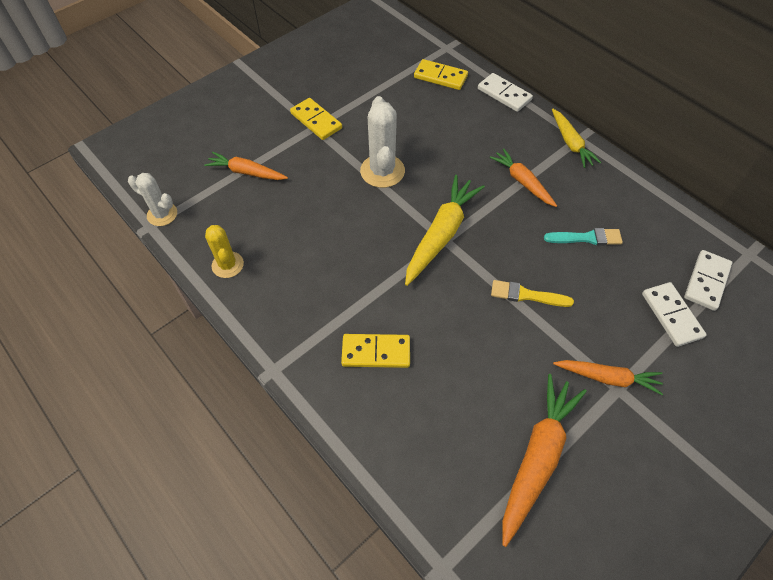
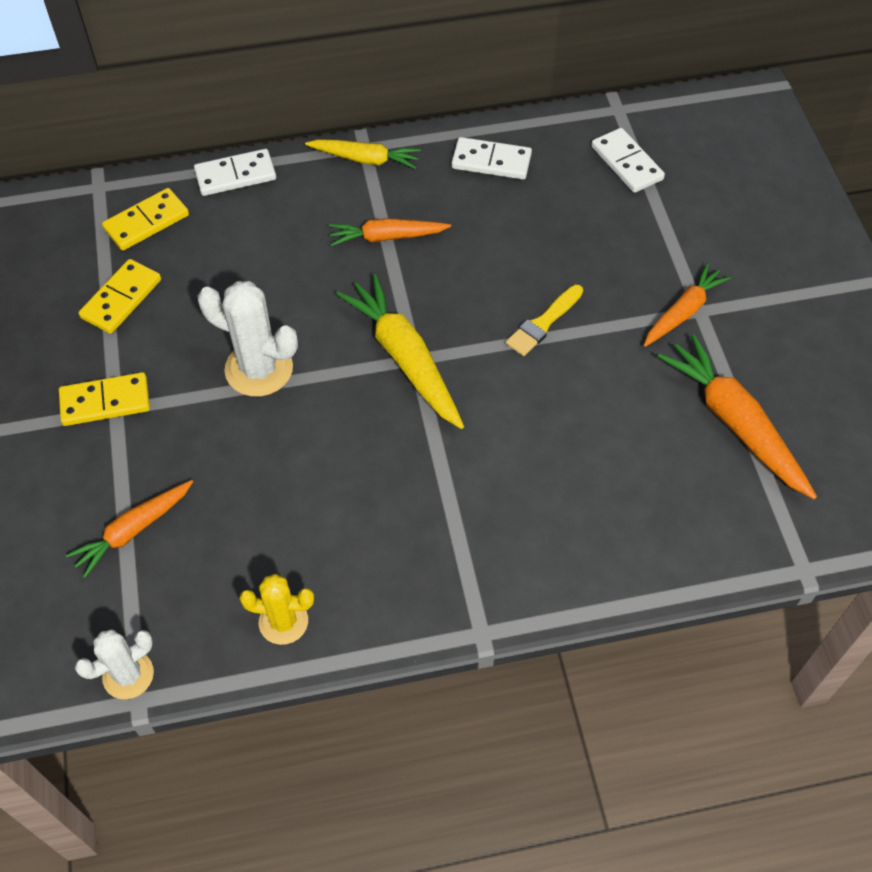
camera: 60 degrees left, 0 degrees up
(376, 352) = (525, 509): yellow domino -> yellow domino (121, 299)
(586, 238) = (507, 226): turquoise brush -> none
(671, 315) = (646, 216): white domino -> white domino (491, 161)

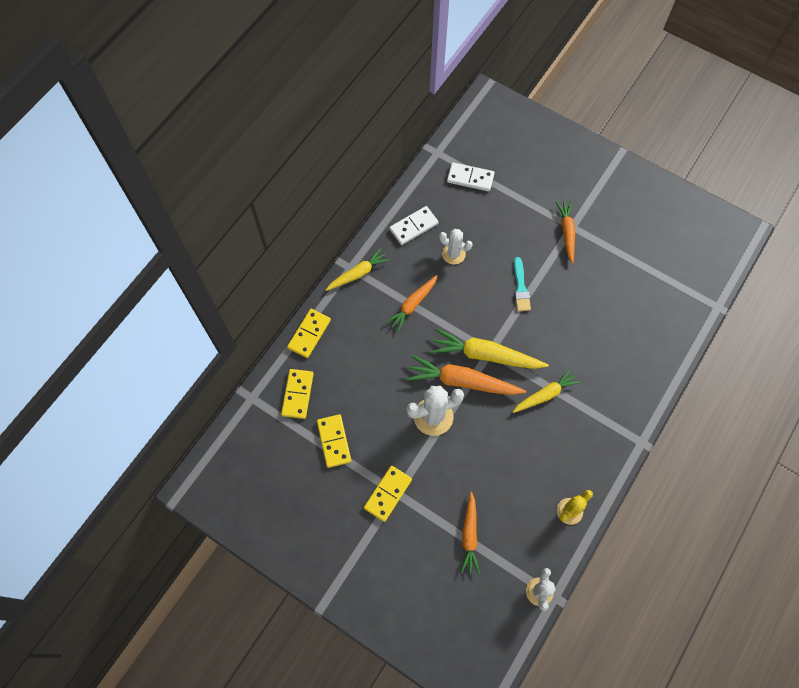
camera: 45 degrees left, 10 degrees up
(235, 175) = (309, 334): white domino -> yellow domino
(423, 464) = (545, 394): none -> yellow carrot
(504, 224) = (453, 254): none -> white cactus
(543, 323) = (520, 287): yellow brush -> turquoise brush
(735, 423) = (635, 267): orange carrot -> orange carrot (462, 381)

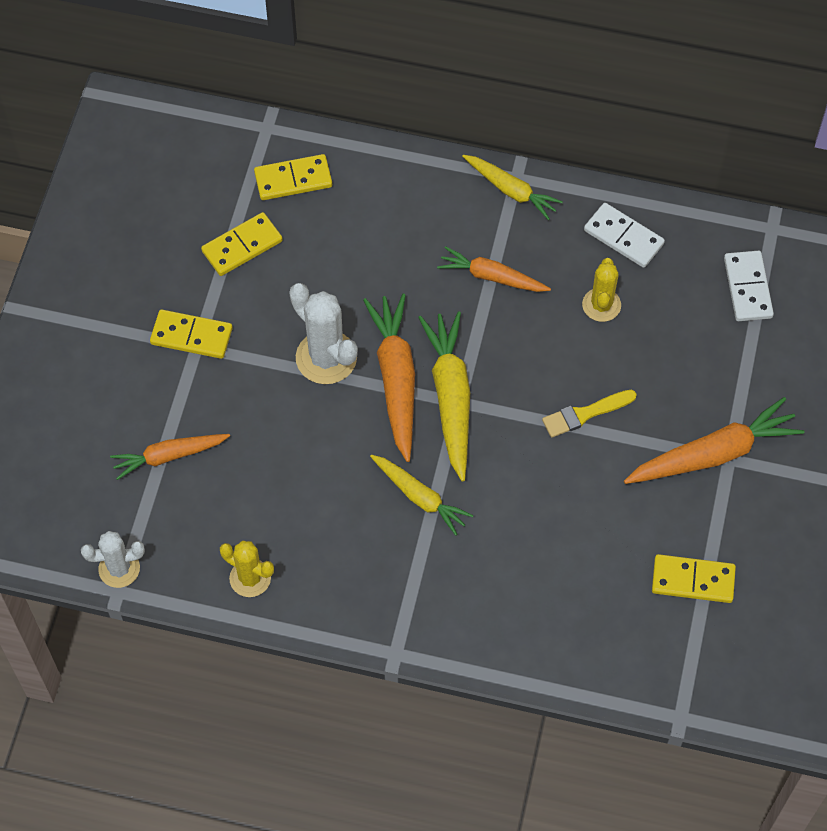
camera: 70 degrees right, 5 degrees down
(309, 334) = (389, 162): yellow domino -> yellow domino (693, 580)
(453, 254) = (601, 305): white cactus -> yellow cactus
(520, 287) = (585, 414): turquoise brush -> yellow brush
(567, 233) = (714, 454): orange carrot -> orange carrot, size x1.57

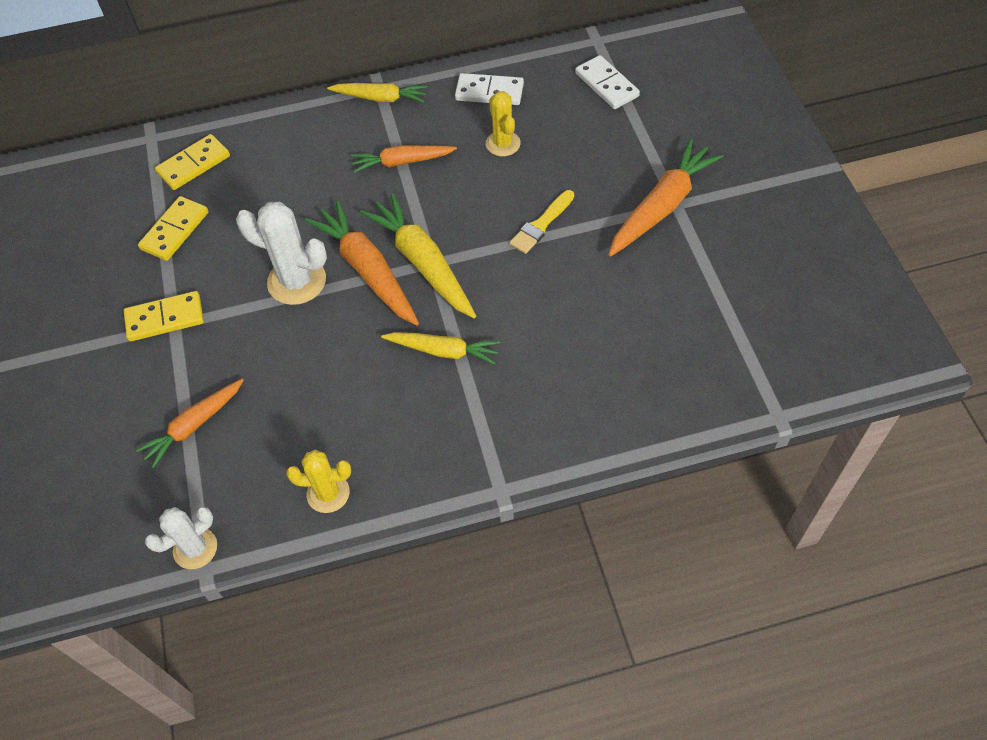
camera: 25 degrees left, 5 degrees down
(693, 580) = (712, 305): yellow domino -> none

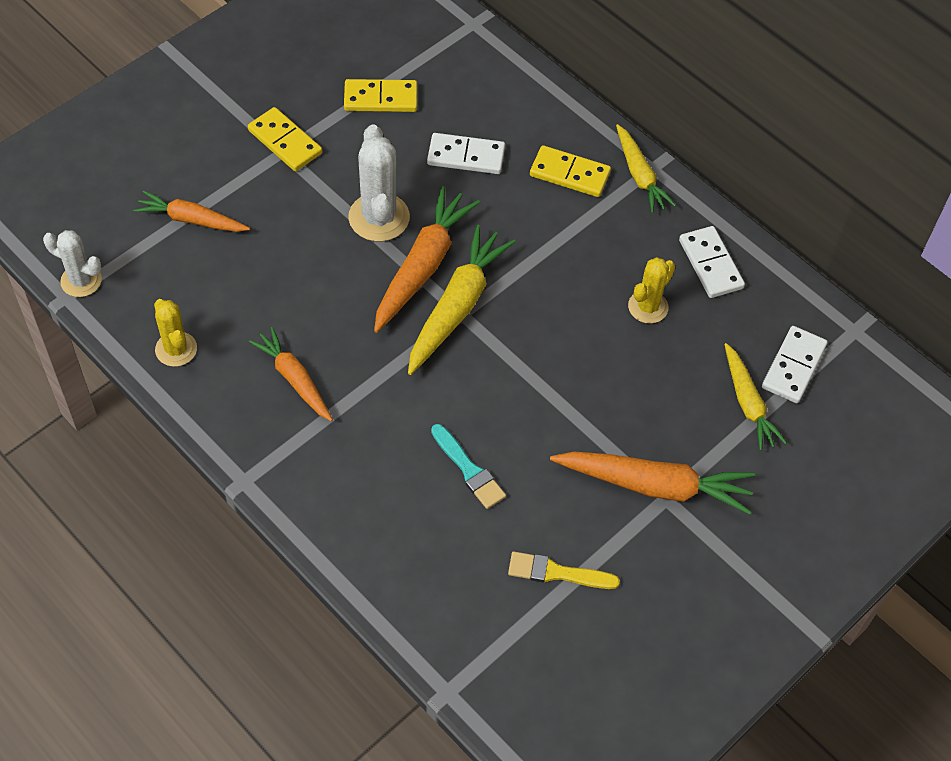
camera: 55 degrees right, 0 degrees up
(193, 164) = (463, 72): yellow domino -> yellow domino (570, 174)
(280, 197) = (466, 156): none -> white domino
(402, 162) = (569, 232): orange carrot -> orange carrot (294, 379)
(443, 351) = (367, 369): yellow carrot -> yellow carrot (748, 403)
(541, 224) = (564, 386): yellow brush -> yellow brush (557, 573)
(582, 318) = (468, 469): none -> turquoise brush

